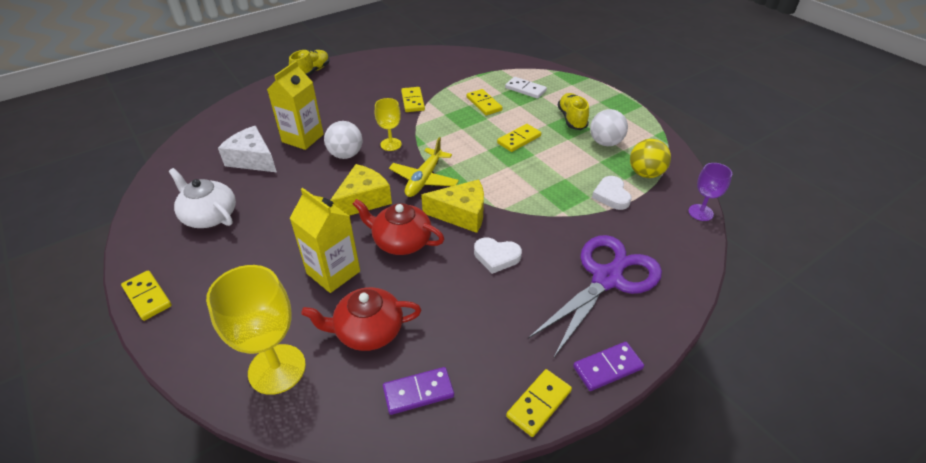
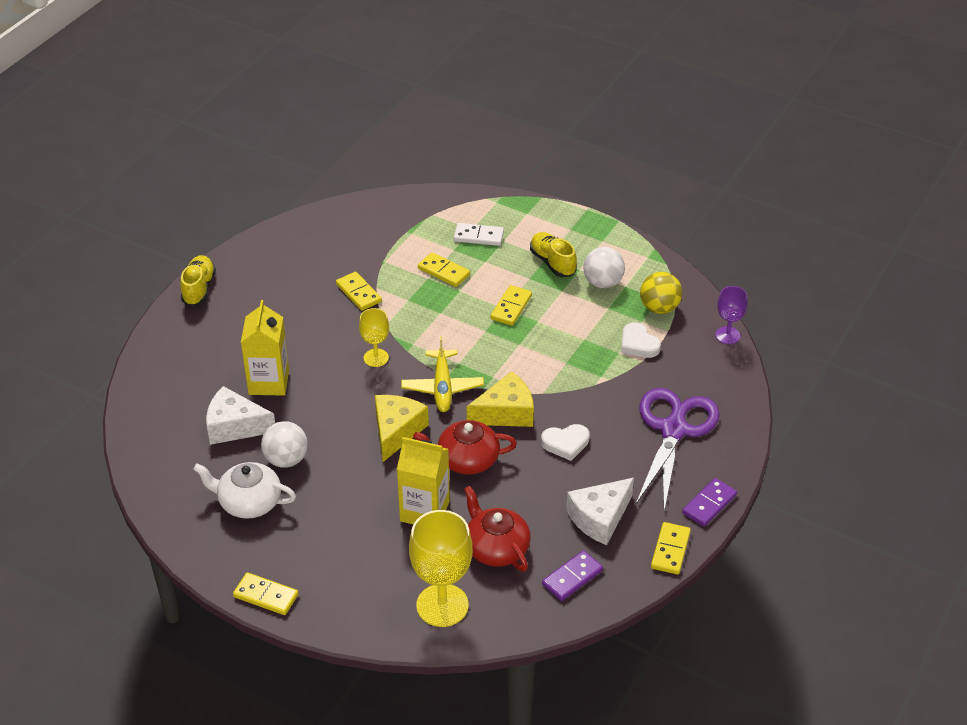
camera: 25 degrees left, 0 degrees up
(346, 155) = (336, 386): white ball -> white ball (286, 460)
(368, 330) = (496, 548): red teapot -> red teapot turned 90 degrees clockwise
(485, 339) = (599, 518): none -> white cheese

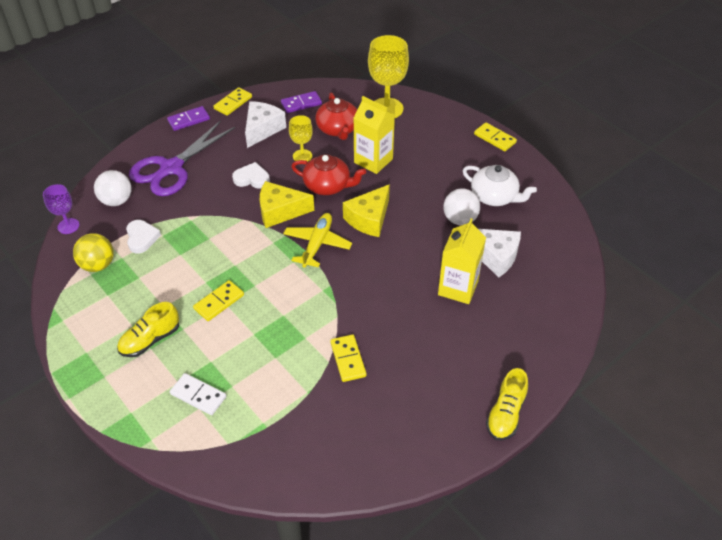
camera: 160 degrees left, 5 degrees up
(376, 358) = (359, 285): yellow goblet -> yellow goblet (302, 156)
(444, 271) = (256, 361): yellow domino -> none
(552, 263) = (150, 340): yellow shoe -> yellow shoe turned 60 degrees clockwise
(599, 518) = (262, 129): white cheese -> white cheese turned 45 degrees counterclockwise
(603, 283) = (123, 304): white ball -> white ball (117, 201)

